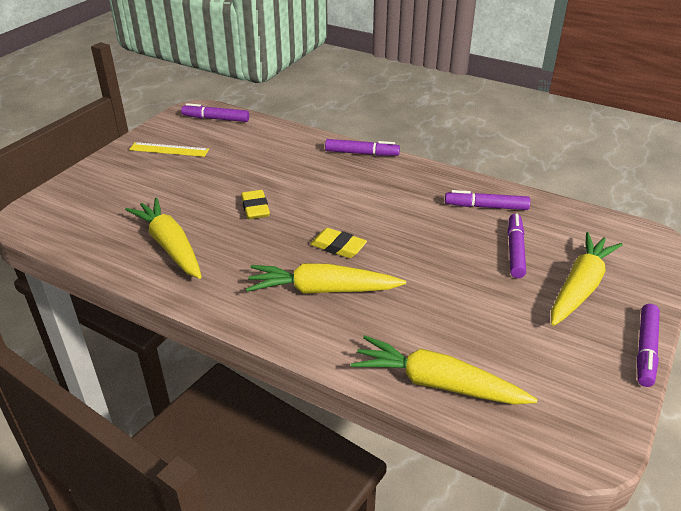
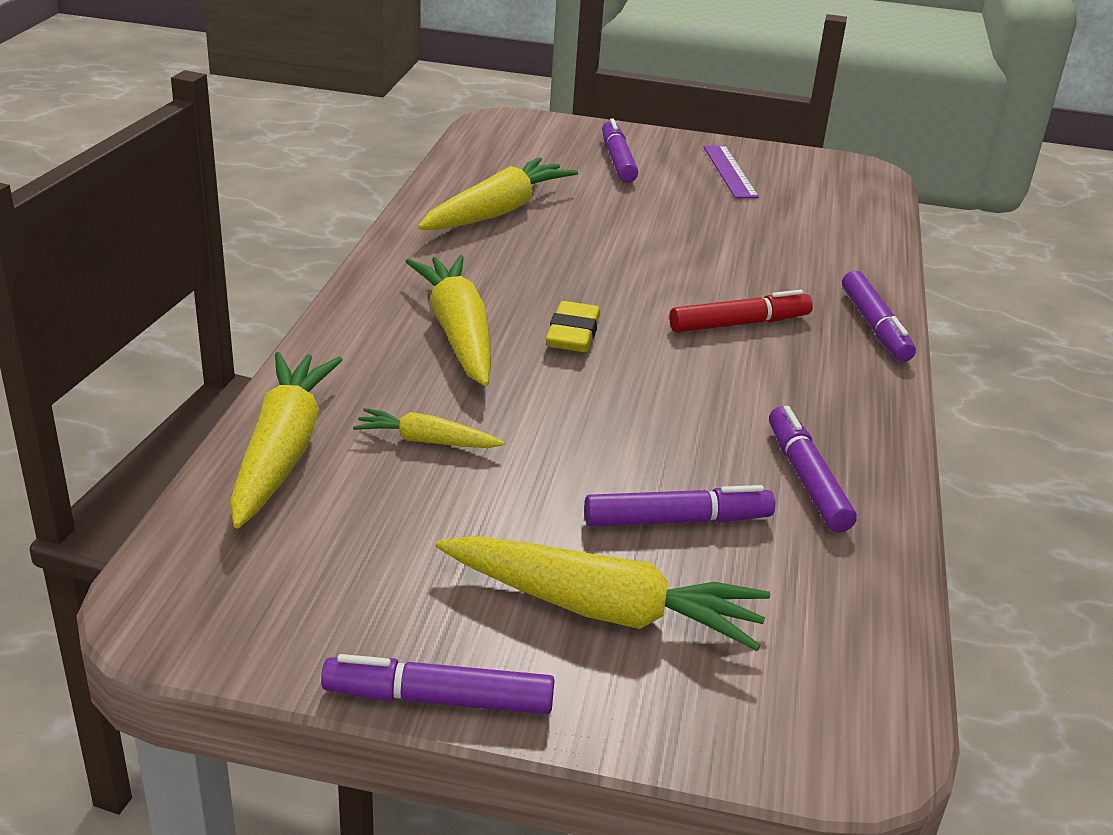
camera: 70 degrees right, 5 degrees down
(169, 149) = (729, 171): yellow ruler -> purple ruler
(216, 119) = (853, 189): purple marker -> purple marker (617, 160)
(255, 208) = (628, 255): yellow eraser -> none
(346, 190) = (739, 324): none -> red marker
(436, 321) = (426, 441): none -> yellow carrot

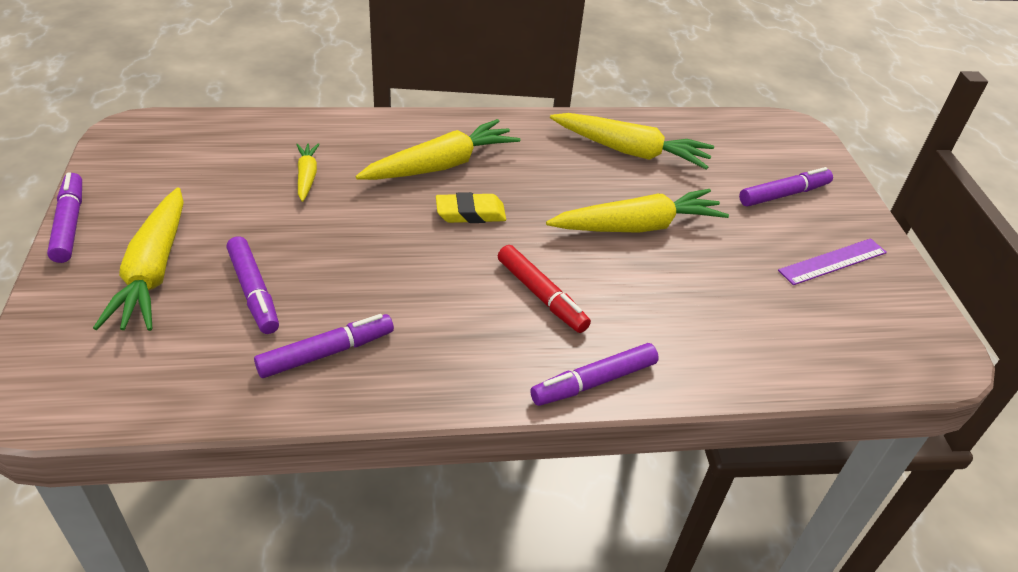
camera: 70 degrees right, 10 degrees up
(282, 451) = (277, 131): yellow carrot -> yellow carrot (637, 226)

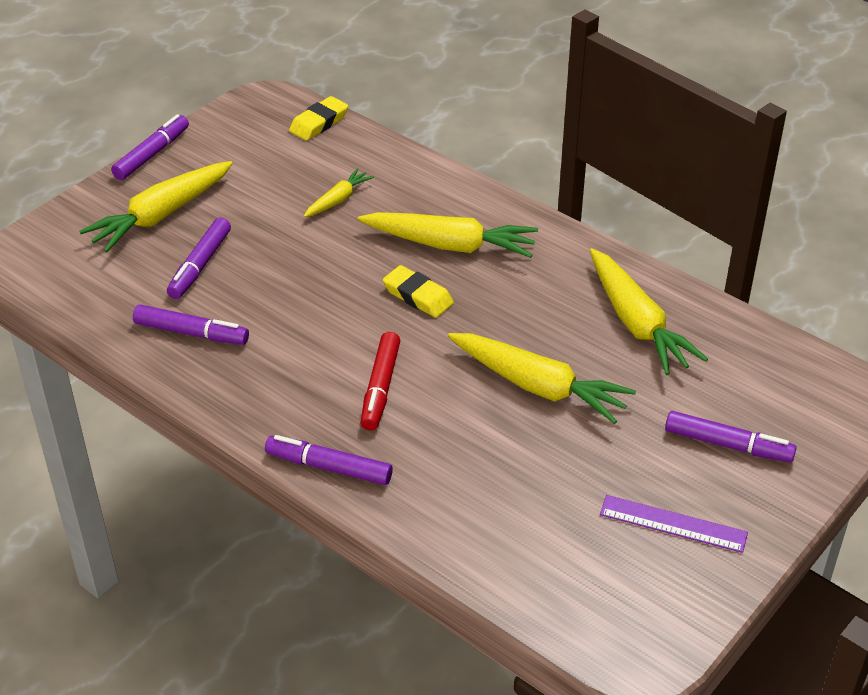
camera: 50 degrees right, 0 degrees up
(207, 128) = (319, 123): none -> yellow eraser

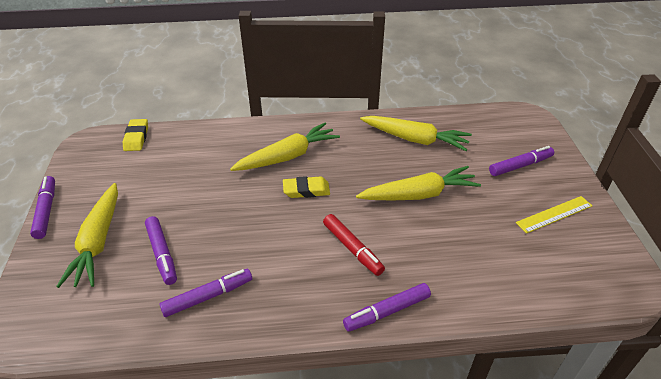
camera: 45 degrees left, 0 degrees up
(338, 200) = (199, 169): yellow carrot -> none
(673, 524) = (554, 214): purple ruler -> yellow ruler

